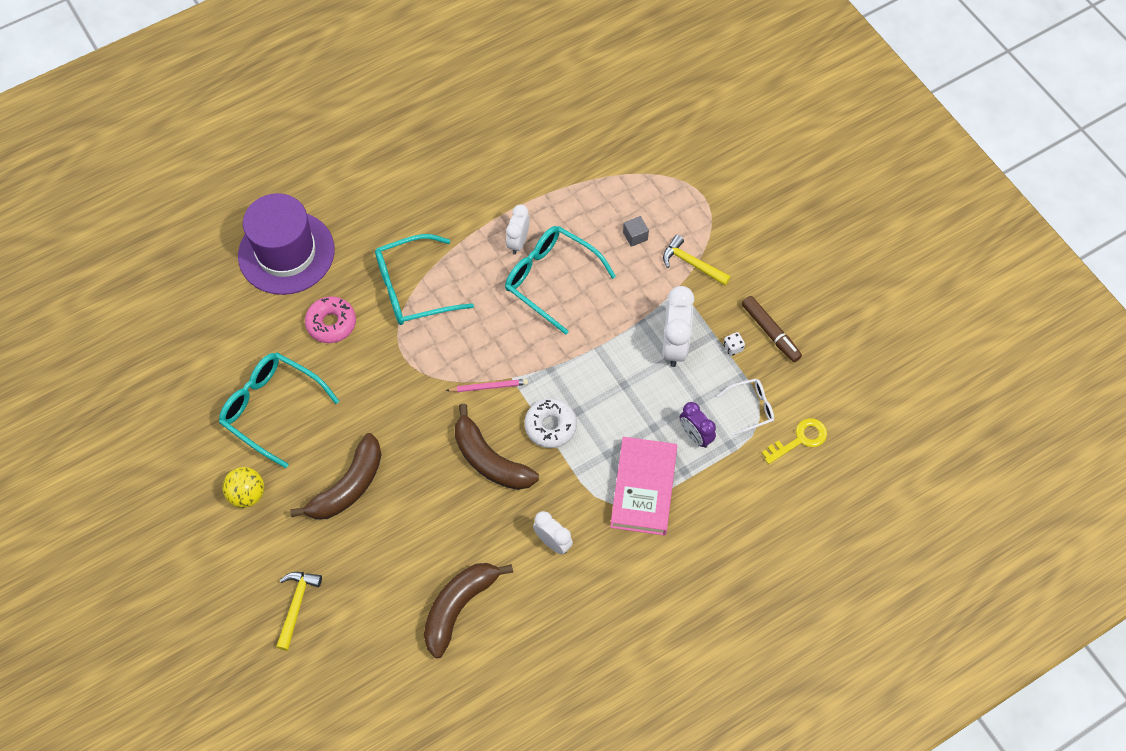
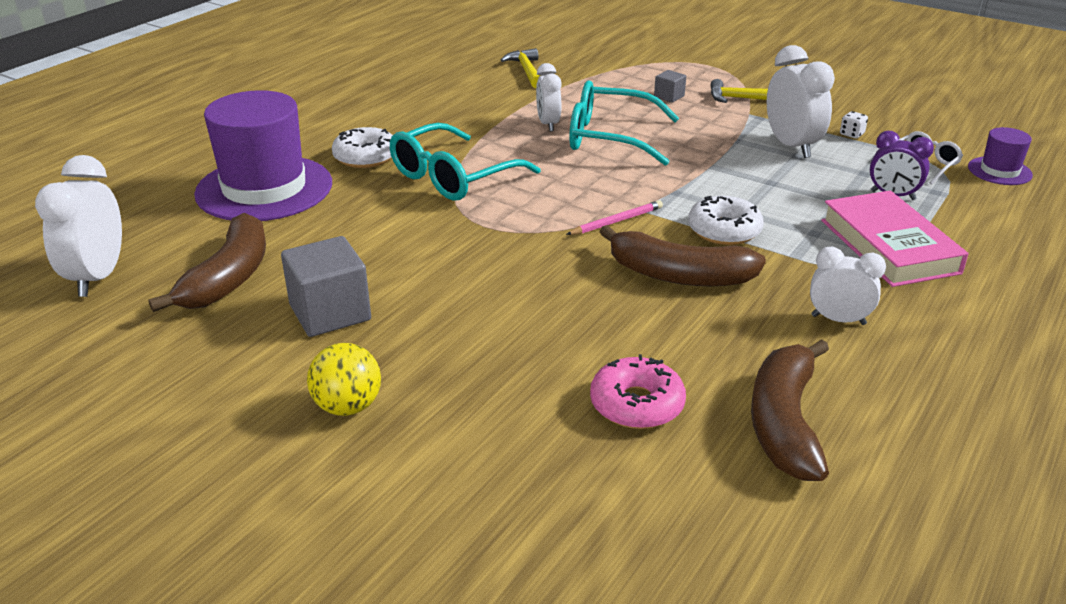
camera: 25 degrees left, 30 degrees down
(158, 317) = (97, 277): none -> white clock
(272, 408) = (330, 313): turquoise glasses -> grey cube
(296, 605) = (526, 509): yellow hammer -> yellow hammer (526, 71)
(331, 323) = (366, 224): pink donut -> pink donut (636, 404)
(348, 486) = (504, 352): brown banana -> brown banana (229, 277)
(368, 237) = (365, 157): none -> white donut
(770, 332) = (874, 118): brown marker -> none
(799, 439) = (999, 171): yellow key -> purple hat

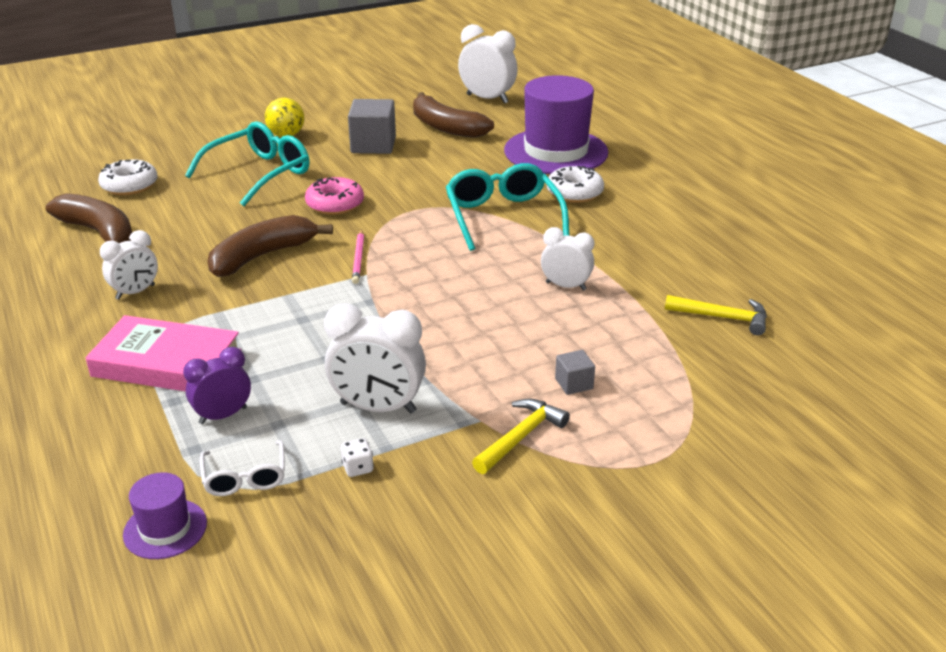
camera: 120 degrees right, 0 degrees up
(609, 137) = (505, 308): turquoise glasses -> turquoise glasses (259, 173)
(636, 404) = (177, 200): pink donut -> pink donut (335, 204)
(724, 230) = (288, 298): white donut -> white donut (129, 185)

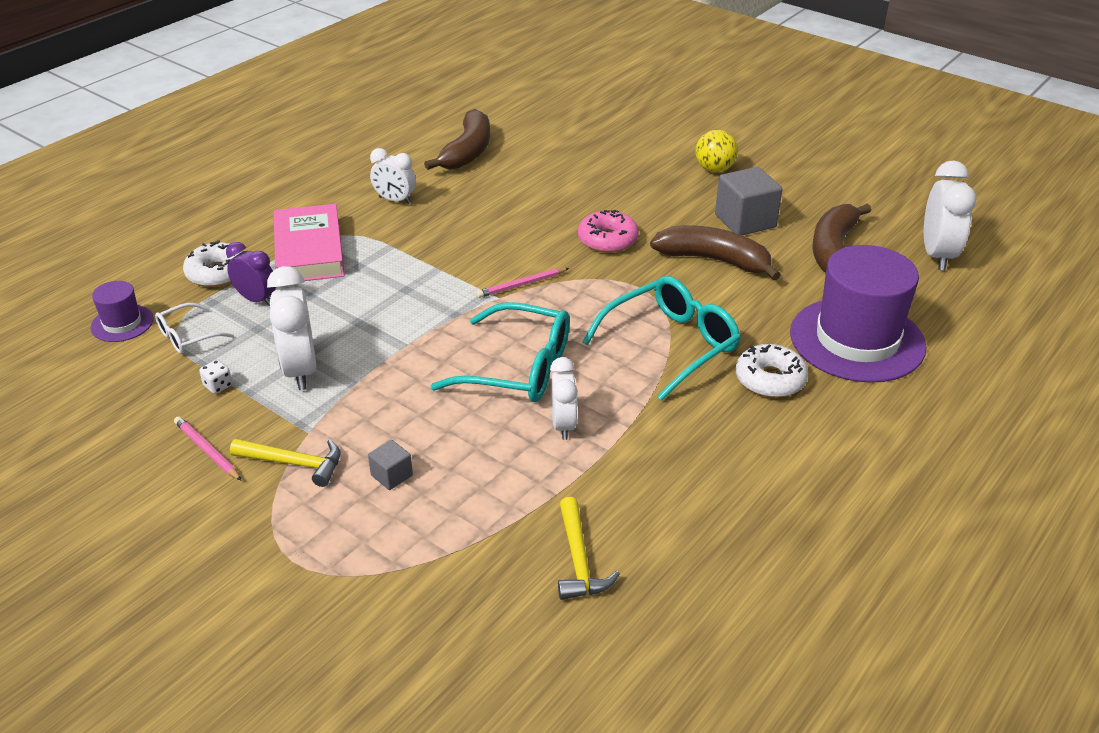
camera: 65 degrees right, 5 degrees up
(129, 185) = (551, 134): white donut -> white donut (217, 273)
(259, 173) = (627, 183): turquoise glasses -> turquoise glasses (518, 368)
(262, 256) = (489, 235): brown banana -> brown banana (714, 260)
(462, 492) = (207, 450): none -> pink pencil

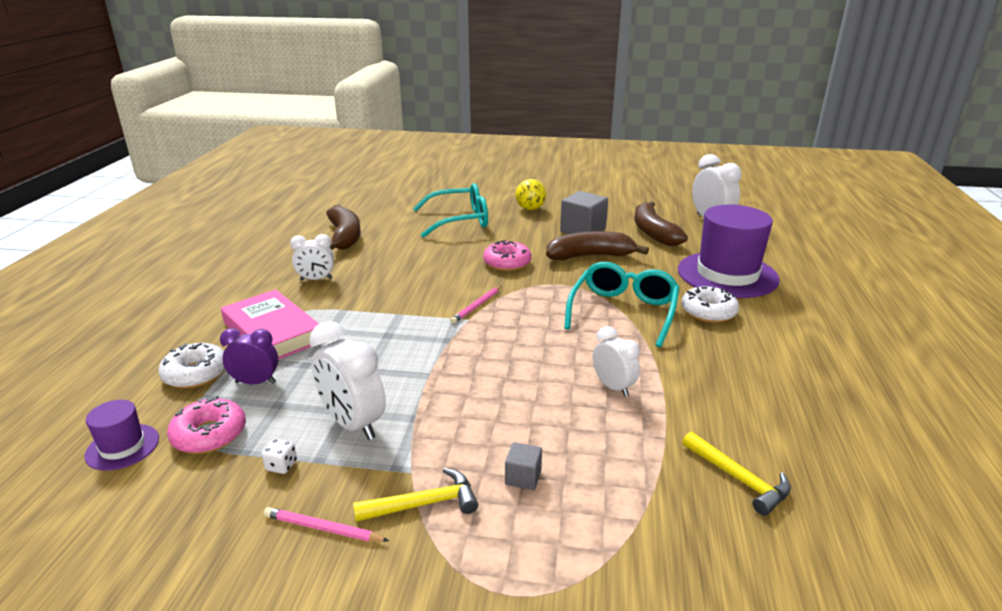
camera: 30 degrees left, 10 degrees down
(187, 336) = (209, 434): white glasses -> pink donut
(518, 368) = (536, 360): turquoise glasses -> turquoise glasses (459, 220)

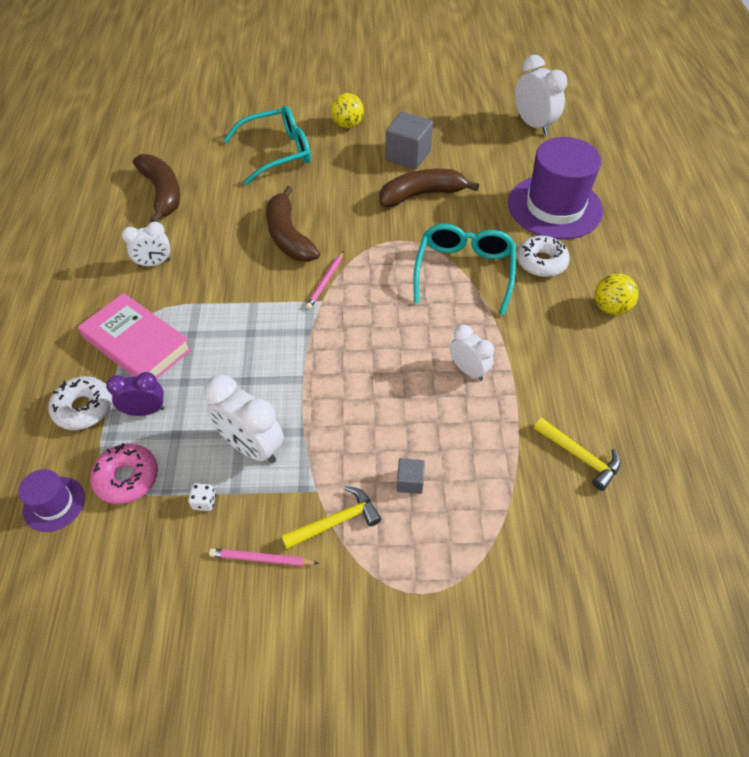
camera: 10 degrees left, 25 degrees up
(507, 263) = (341, 215): pink donut -> none
(653, 232) = (478, 150): brown banana -> brown banana (288, 236)
(784, 353) = (610, 308): none -> yellow ball

